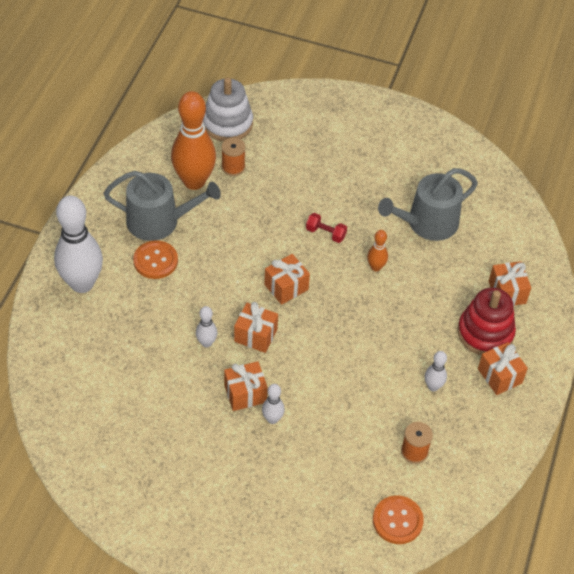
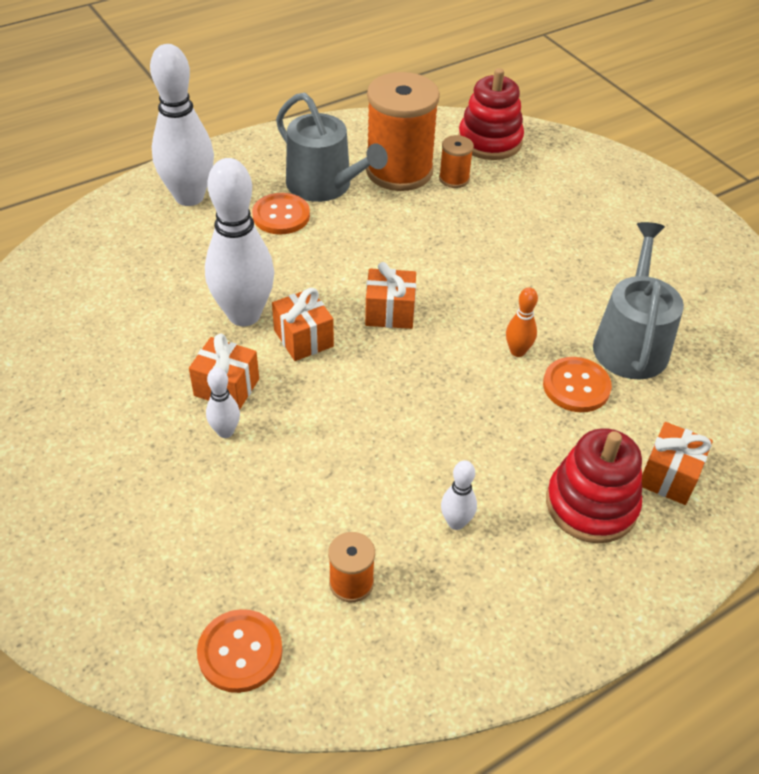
camera: 40 degrees right, 5 degrees down
(194, 181) = (399, 171): orange bowling pin -> orange spool
(206, 343) = (244, 315): white bowling pin -> white bowling pin, size x2.23
(227, 123) = (489, 141): white stacking toy -> red stacking toy
(325, 233) = (492, 287): red dumbbell -> none
(423, 269) = (576, 386): none -> orange button
(427, 223) = (630, 342): grey watering can -> grey watering can turned 90 degrees clockwise
(499, 376) = (561, 569): orange gift -> none

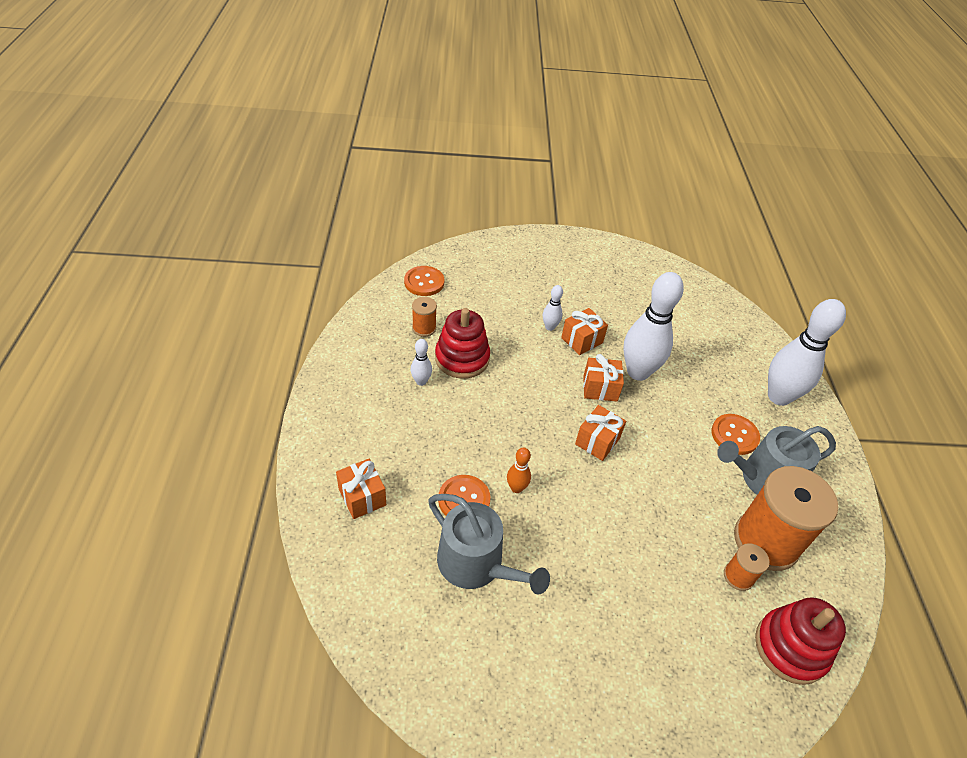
camera: 120 degrees right, 0 degrees up
(591, 504) = (379, 444): red stacking toy -> red stacking toy (462, 358)

